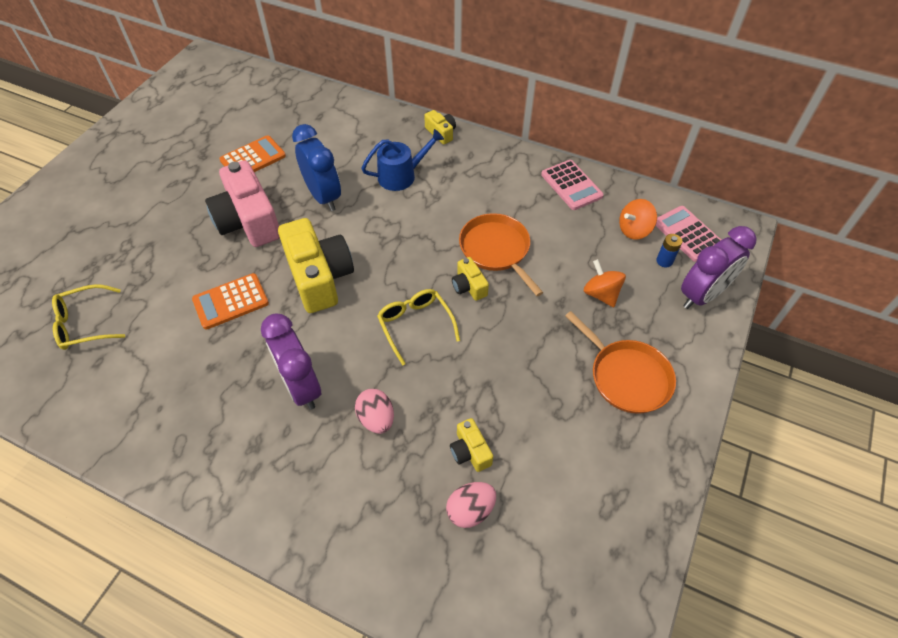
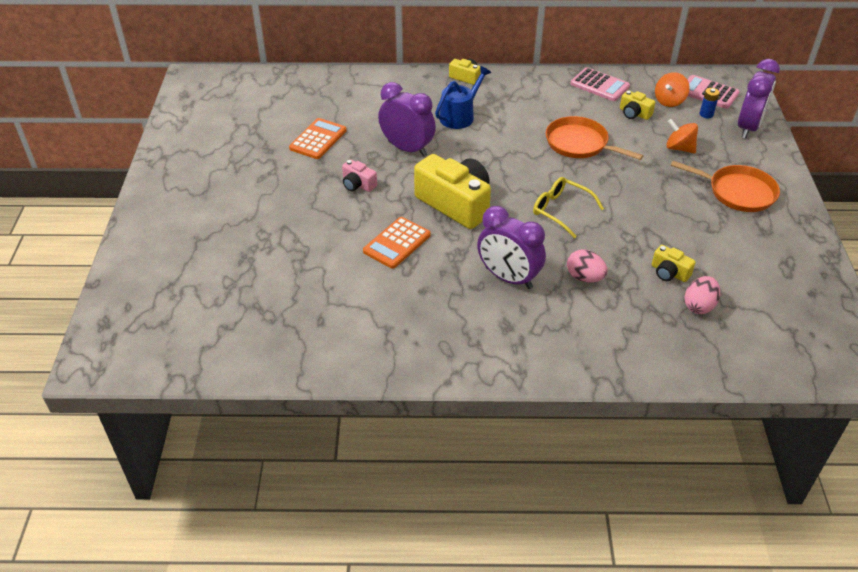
camera: 25 degrees left, 10 degrees down
(85, 324) = (281, 300): yellow glasses -> none
(248, 221) = (358, 184): pink camera -> pink camera, size x0.47
(323, 196) = (407, 149): blue clock -> purple clock
(469, 286) = (579, 173): yellow camera -> yellow camera (634, 113)

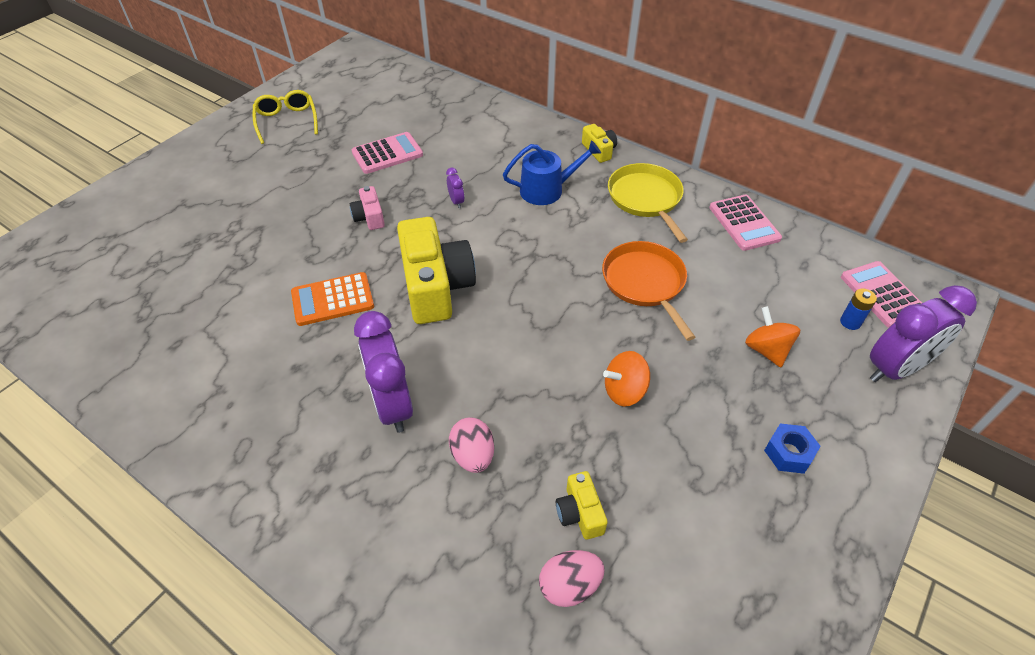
camera: 35 degrees right, 5 degrees up
(318, 139) = (387, 154): orange calculator -> pink calculator
(407, 149) = (456, 201): purple clock -> purple clock, size x0.42
(528, 95) = (646, 199): none -> yellow pan
(561, 210) = (536, 354): yellow glasses -> yellow glasses (287, 121)
(634, 113) = (752, 277): yellow camera -> none
(669, 101) = (815, 282): orange spinning top -> orange spinning top (624, 391)
(738, 192) = (788, 453): orange pan -> blue nut

